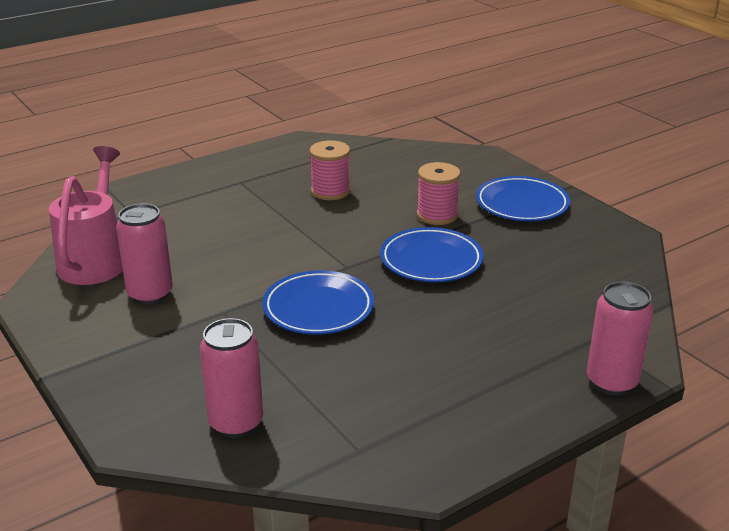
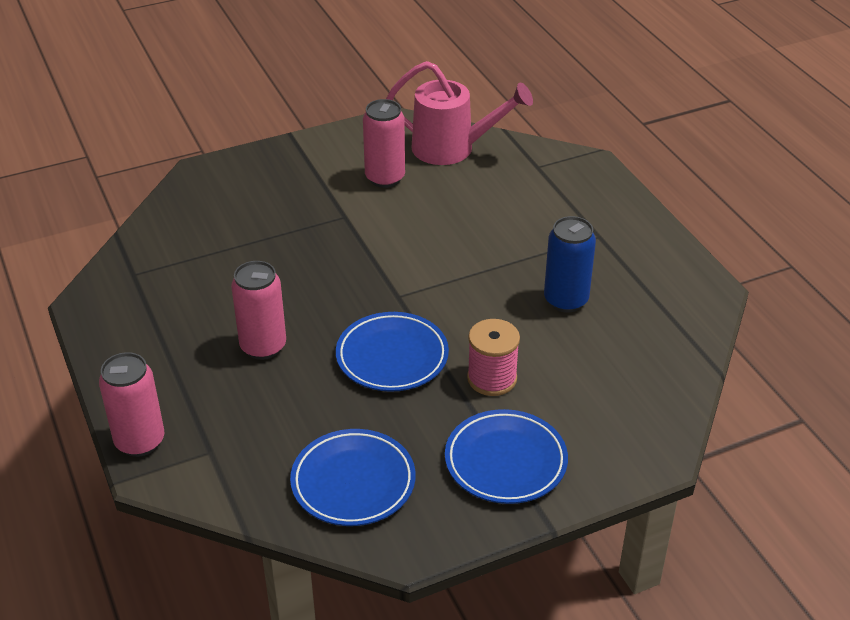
camera: 100 degrees right, 10 degrees up
(236, 423) = (193, 217): pink can -> pink can (263, 346)
(318, 308) = (330, 270): blue plate -> blue plate (353, 482)
(330, 191) = (565, 300): pink spool -> blue can

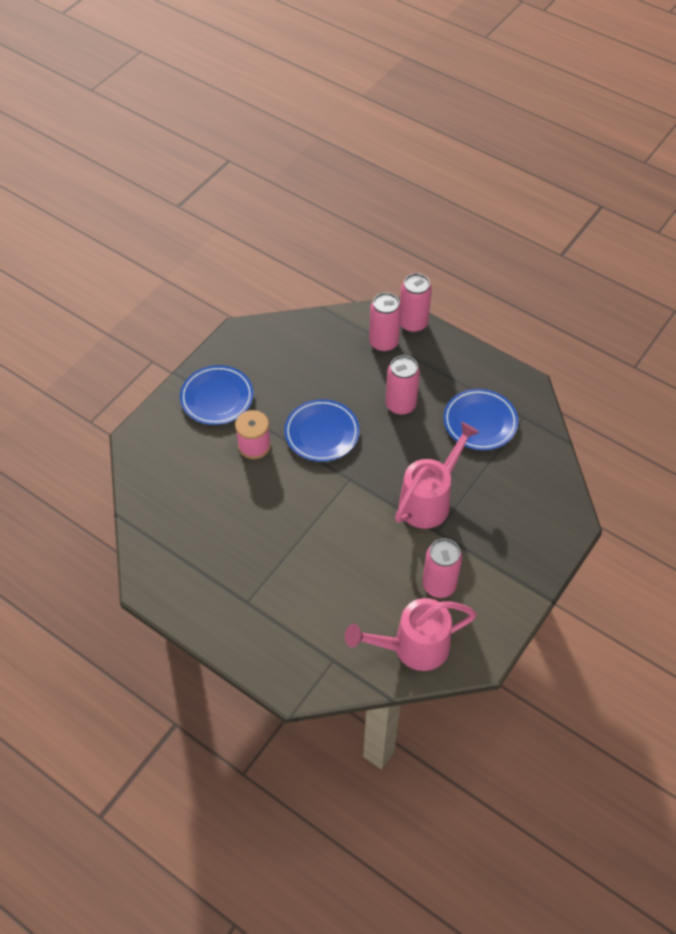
camera: 150 degrees right, 15 degrees up
(207, 433) = (383, 343): none -> pink can
(325, 243) = (429, 500): none -> pink watering can
(353, 482) = (288, 352): blue plate -> blue plate (480, 422)
(565, 300) = (240, 528): blue can -> none

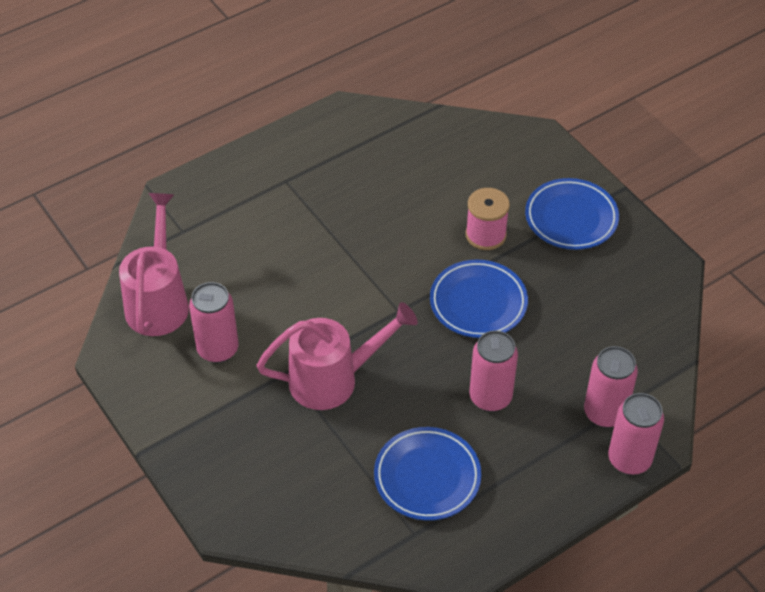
camera: 110 degrees right, 5 degrees down
(429, 500) = (334, 379): pink watering can -> pink watering can turned 75 degrees counterclockwise

